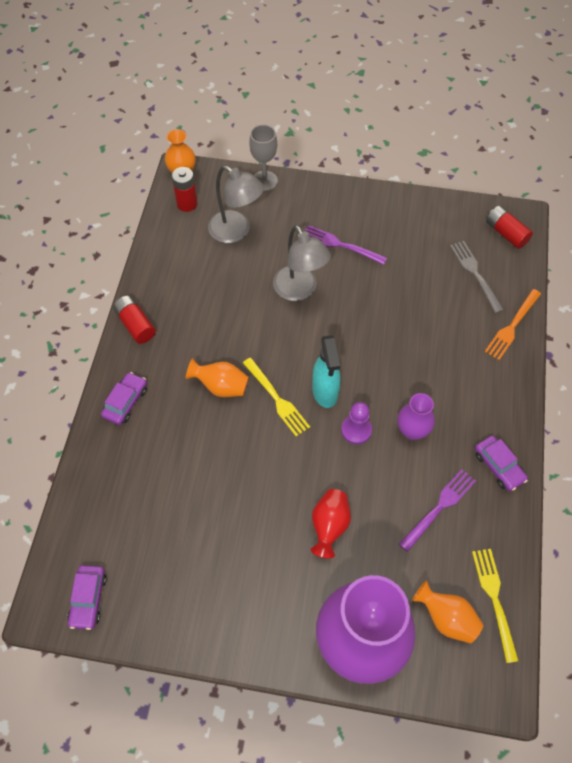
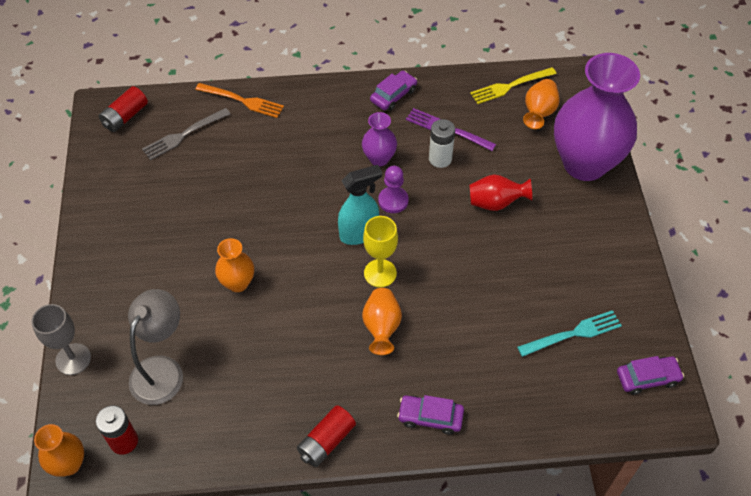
camera: 105 degrees left, 5 degrees down
(158, 547) = (573, 334): none -> turquoise fork
(276, 399) = (380, 273): yellow fork -> yellow goblet
(299, 290) = (238, 283): grey lamp -> orange vase
(341, 245) = (165, 257): purple fork -> none
(400, 488) = (440, 159): none -> white battery

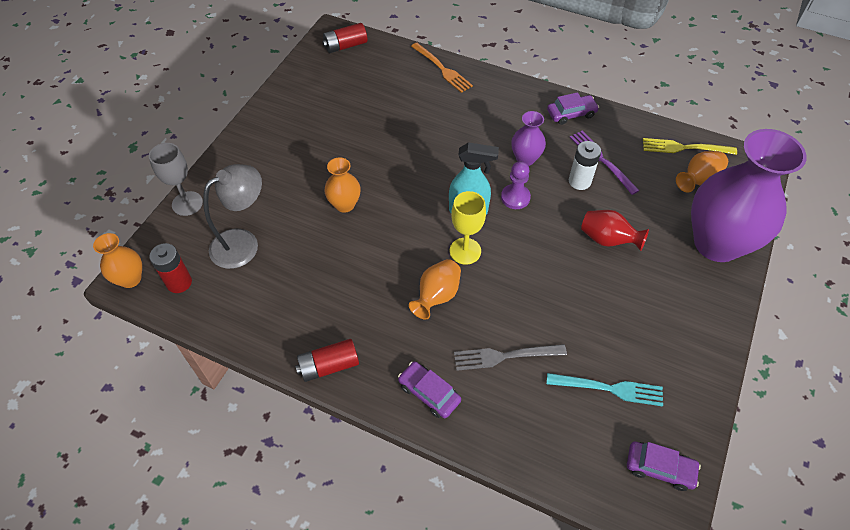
camera: 30 degrees right, 0 degrees up
(184, 135) = (379, 76): grey fork -> grey fork (505, 356)

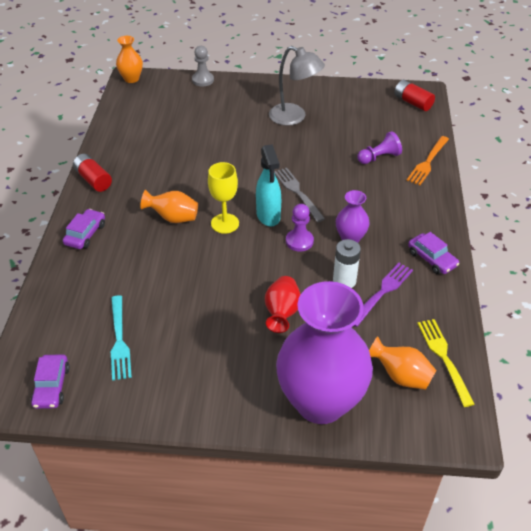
camera: 70 degrees right, 10 degrees down
(179, 282) = (136, 98): red battery -> none
(187, 203) = (203, 80): grey goblet -> grey pawn
(243, 243) = (180, 113): grey lamp -> grey lamp (294, 117)
(344, 205) = (239, 148): orange vase -> none
(418, 99) = (379, 157): none -> purple pawn
(505, 356) = (130, 269): grey fork -> grey fork (298, 192)

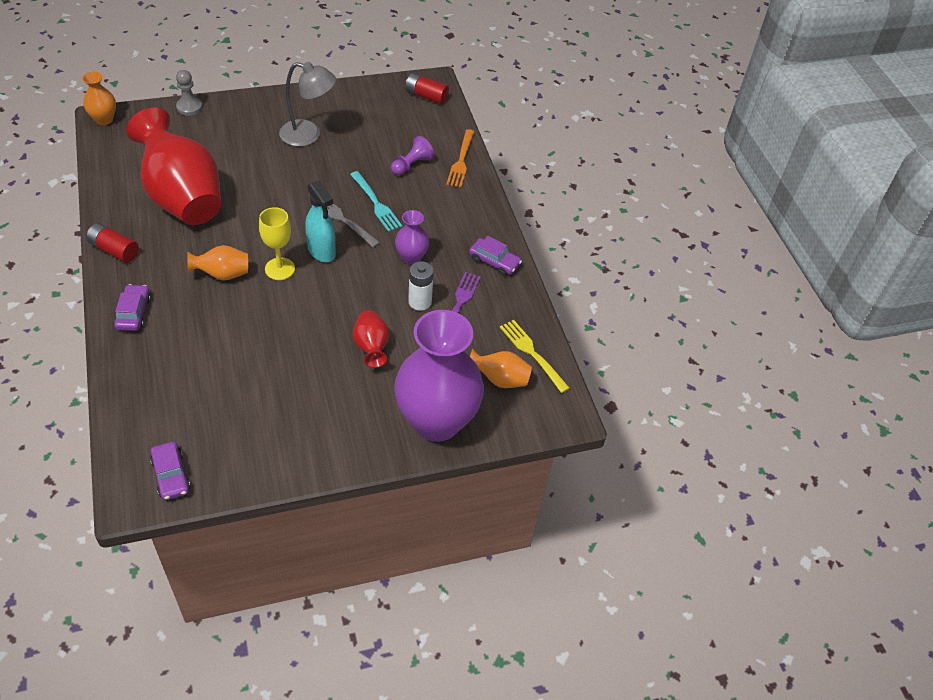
camera: 25 degrees left, 5 degrees up
(119, 340) = (220, 413): turquoise fork -> turquoise fork (376, 203)
(167, 149) = (182, 198): none -> red vase
(299, 241) = (362, 271): purple pawn -> none

